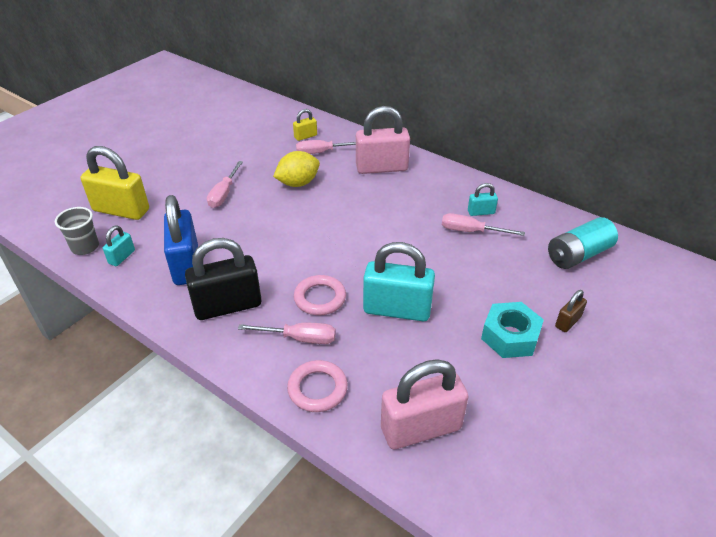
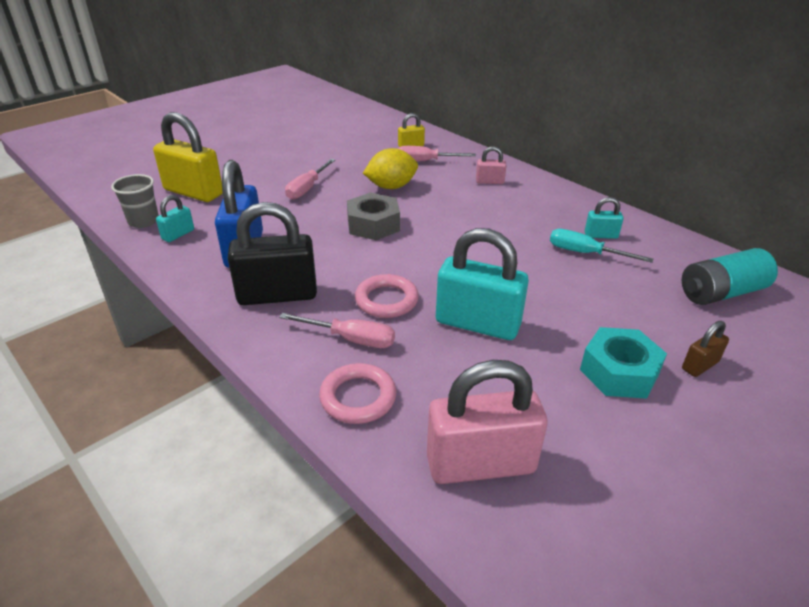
camera: 10 degrees right, 5 degrees down
(291, 225) = (373, 225): none -> grey nut
(381, 168) = (489, 181): pink padlock -> pink padlock, size x0.48
(471, 231) = (585, 253): pink screwdriver -> turquoise screwdriver

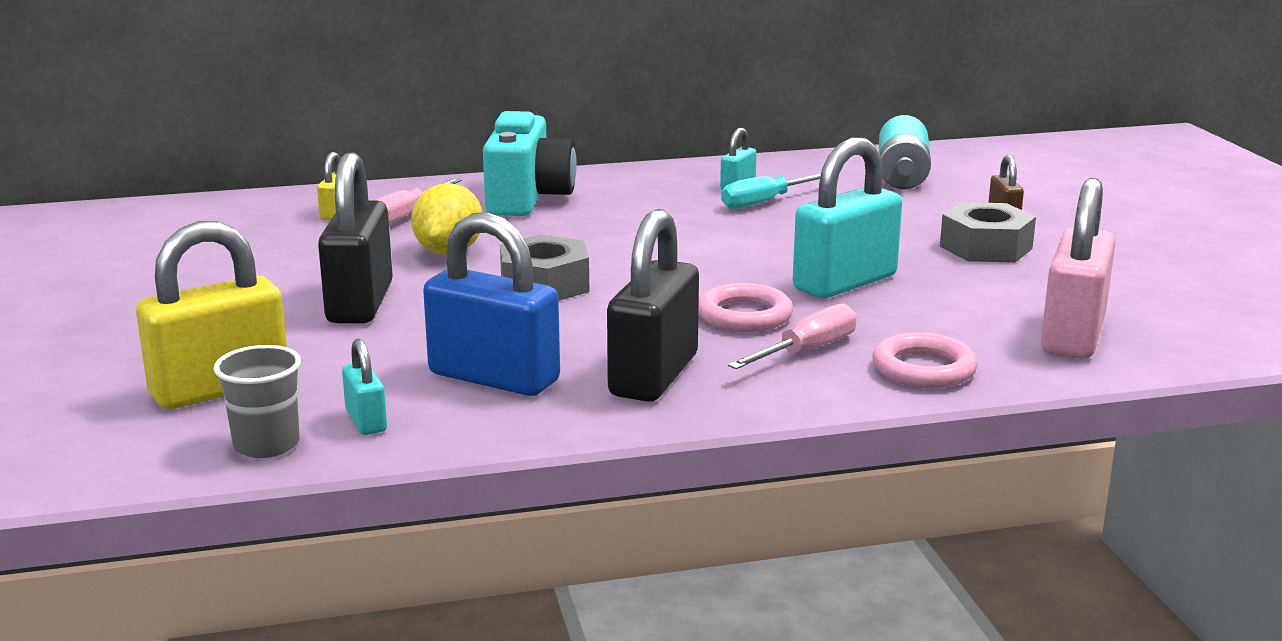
camera: 60 degrees left, 15 degrees down
(307, 188) = (360, 303): pink screwdriver -> black padlock
(489, 181) = (528, 199): pink padlock -> turquoise camera
(619, 372) = (985, 247): turquoise nut -> grey nut

